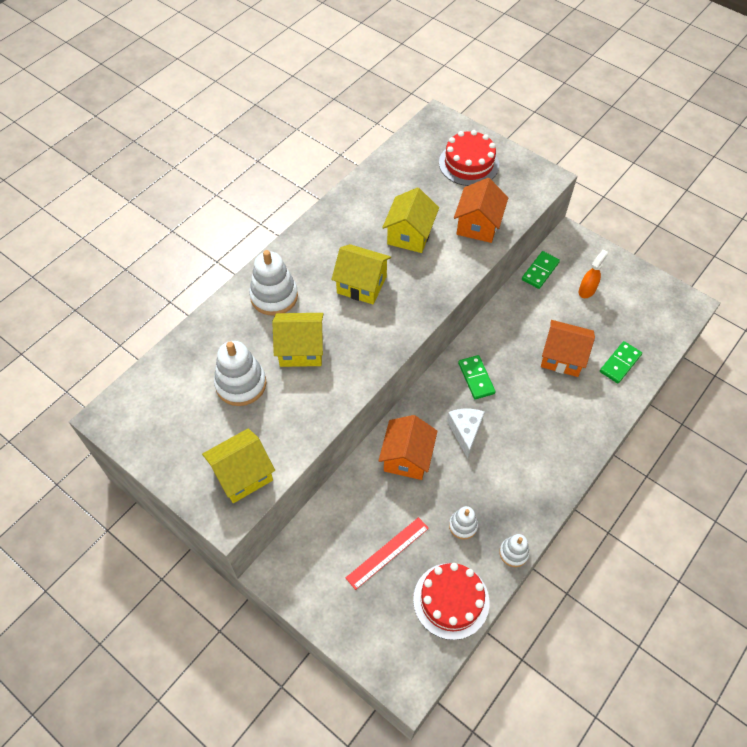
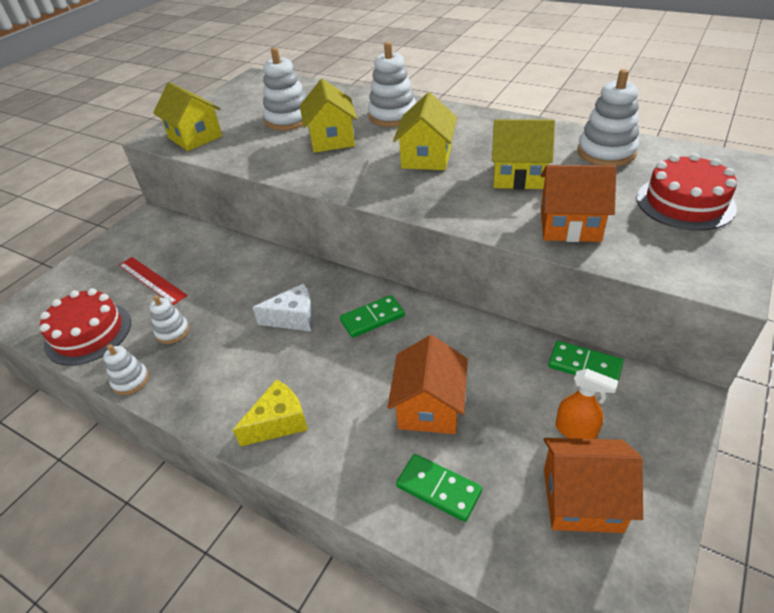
camera: 85 degrees right, 15 degrees down
(394, 178) = (606, 152): none -> white stacking toy
(407, 457) = (259, 277): orange house -> orange house (582, 499)
(565, 445) = (278, 422): none -> yellow cheese

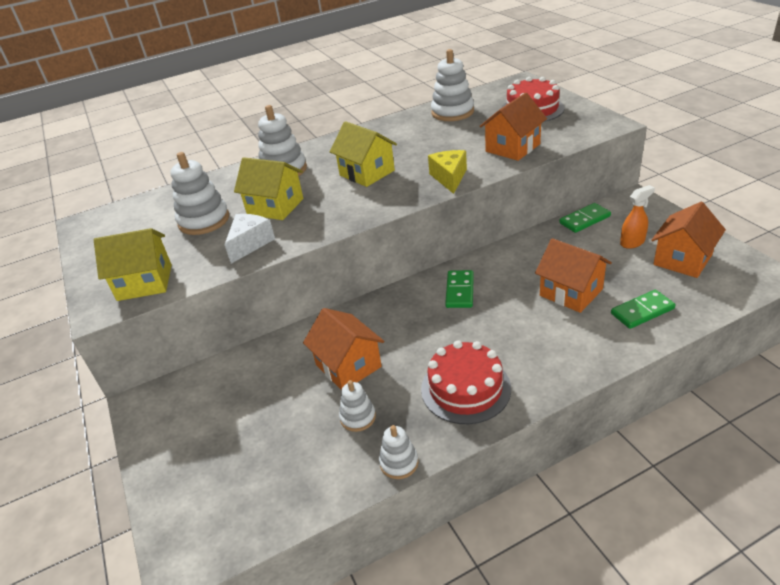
camera: 55 degrees left, 5 degrees down
(88, 333) = (293, 488): red cake -> red cake (465, 388)
(151, 280) = (260, 419): red ruler -> none
(229, 296) = (348, 366): none -> orange house
(278, 422) = (529, 372): yellow cheese -> yellow cheese (449, 178)
(294, 318) = (418, 333): white cheese -> white cheese (250, 244)
(518, 176) = (439, 147): yellow house -> none

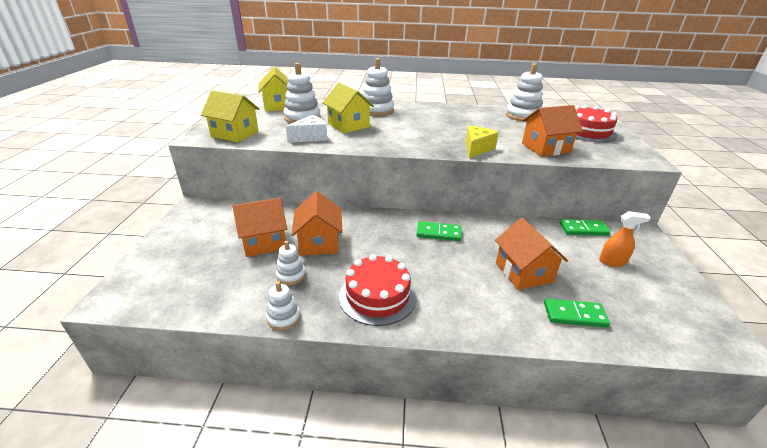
camera: 25 degrees right, 5 degrees down
(367, 173) = (424, 128): yellow house -> yellow house (278, 106)
(460, 291) = (438, 233): green domino -> green domino turned 60 degrees clockwise
(682, 259) = (651, 294): orange house -> orange house (264, 242)

